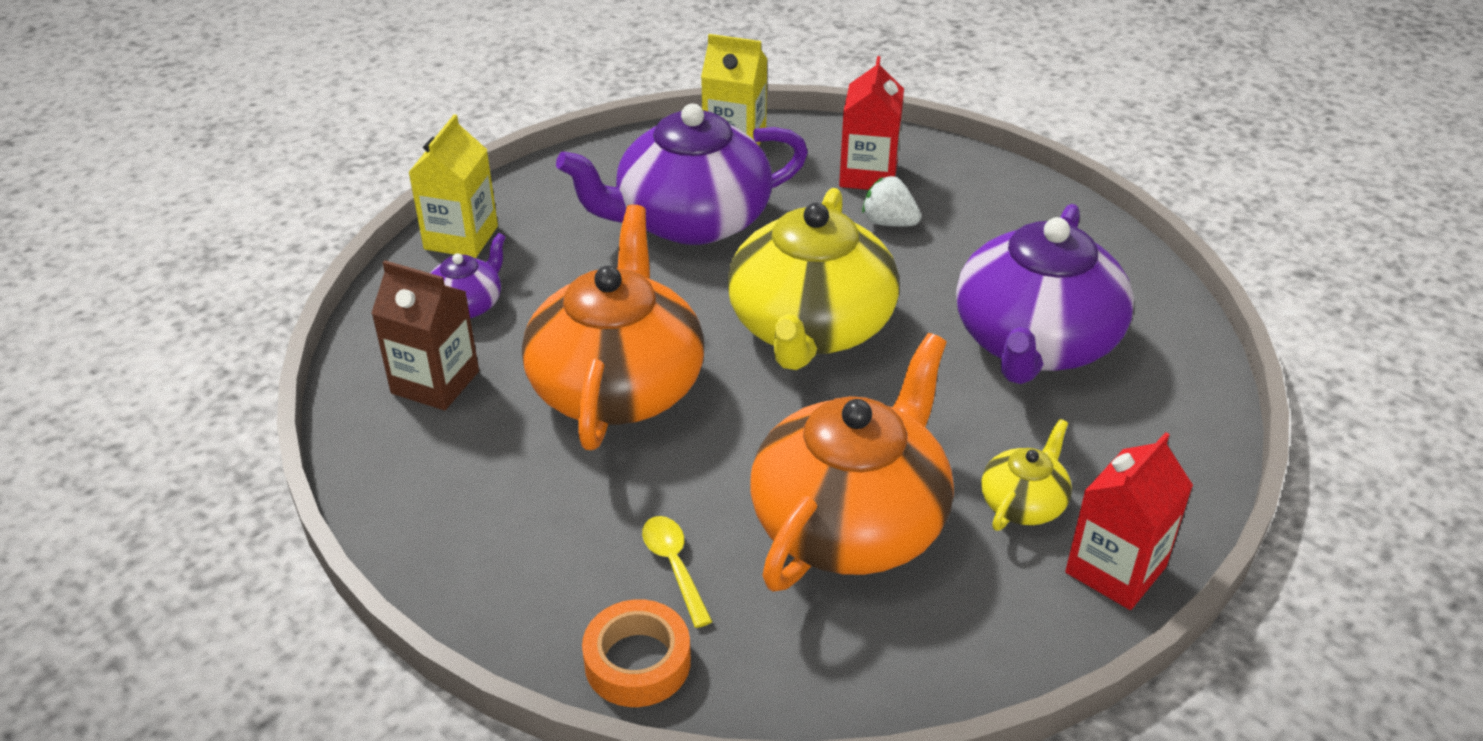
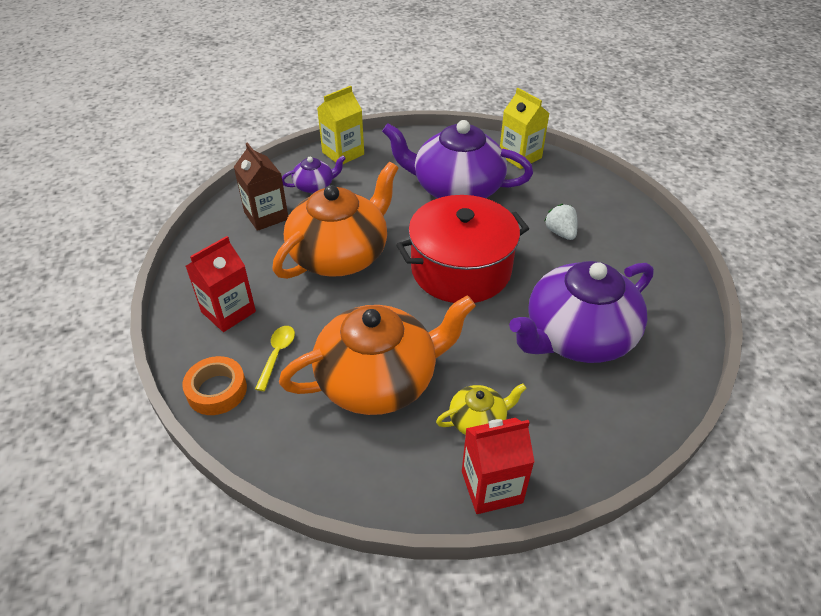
camera: 35 degrees right, 5 degrees up
(810, 327) = (461, 269): yellow teapot -> red pot
(868, 175) = (575, 202): red carton -> red carton (228, 312)

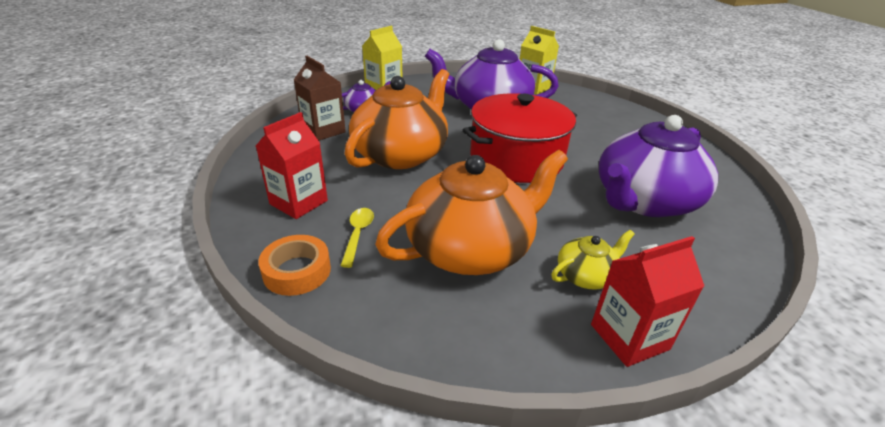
camera: 10 degrees left, 10 degrees down
(560, 233) = (590, 131): white strawberry -> none

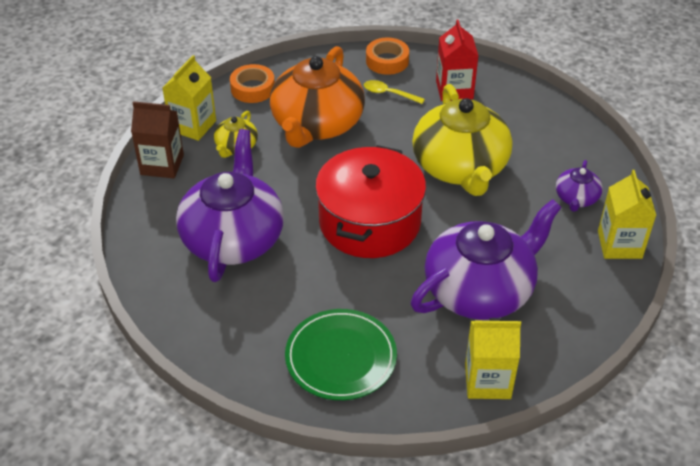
camera: 140 degrees right, 10 degrees up
(323, 131) = (555, 151): brown carton -> brown carton (162, 165)
(358, 234) = (389, 94): yellow spoon -> yellow spoon turned 150 degrees clockwise
(401, 154) = (460, 167): orange teapot -> yellow teapot
(500, 344) = (253, 88): none -> orange tape
(607, 120) = (341, 357): none -> green plate
(629, 337) = (193, 126): red carton -> yellow carton

